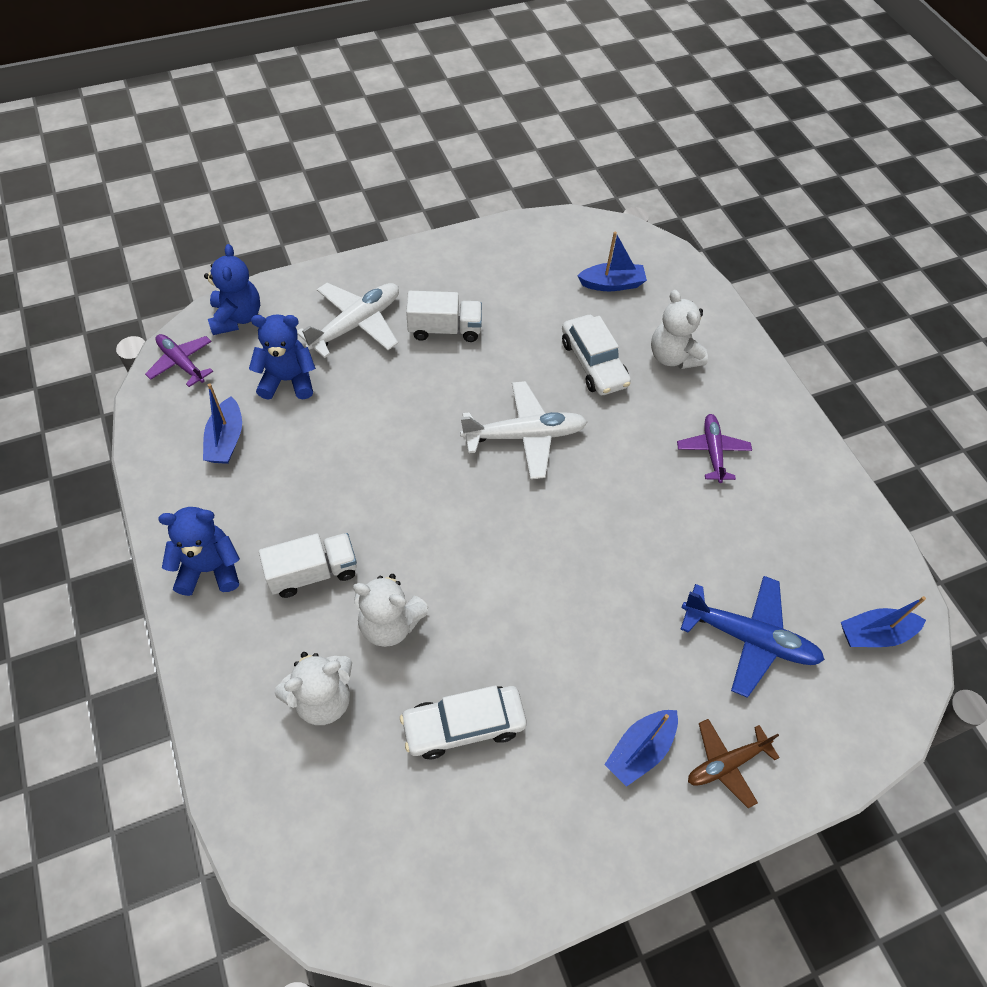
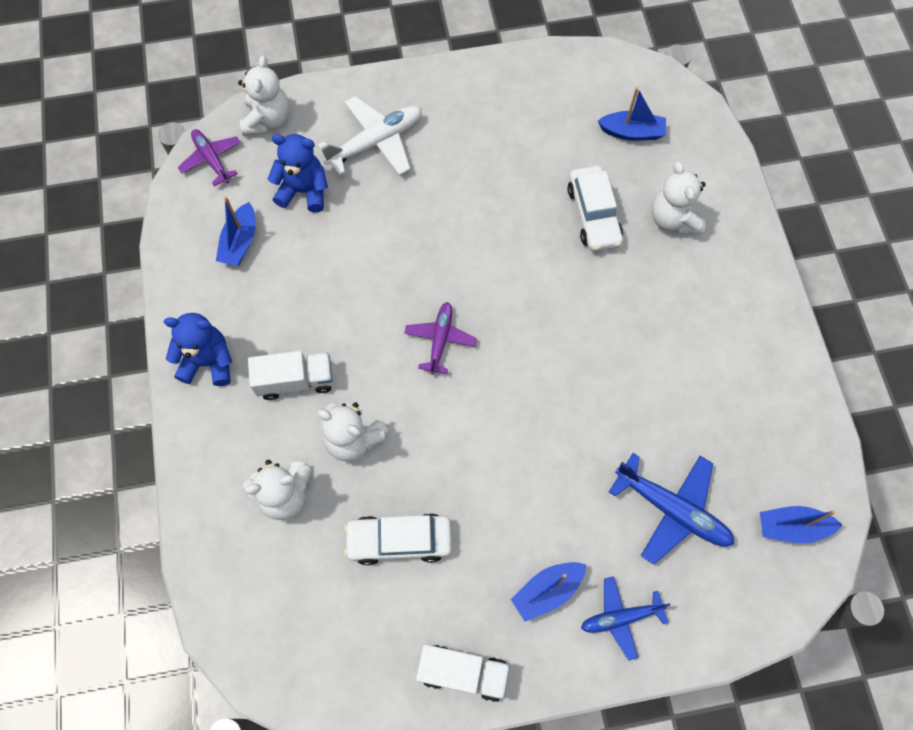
camera: 15 degrees right, 10 degrees up
(237, 318) = (267, 120): blue teddy bear -> white teddy bear
(444, 329) = (458, 159): white truck -> white truck (463, 673)
(525, 436) = (511, 280): white plane -> none
(712, 451) = (686, 323): purple plane -> purple plane (440, 339)
(726, 764) = (620, 618): brown plane -> blue plane

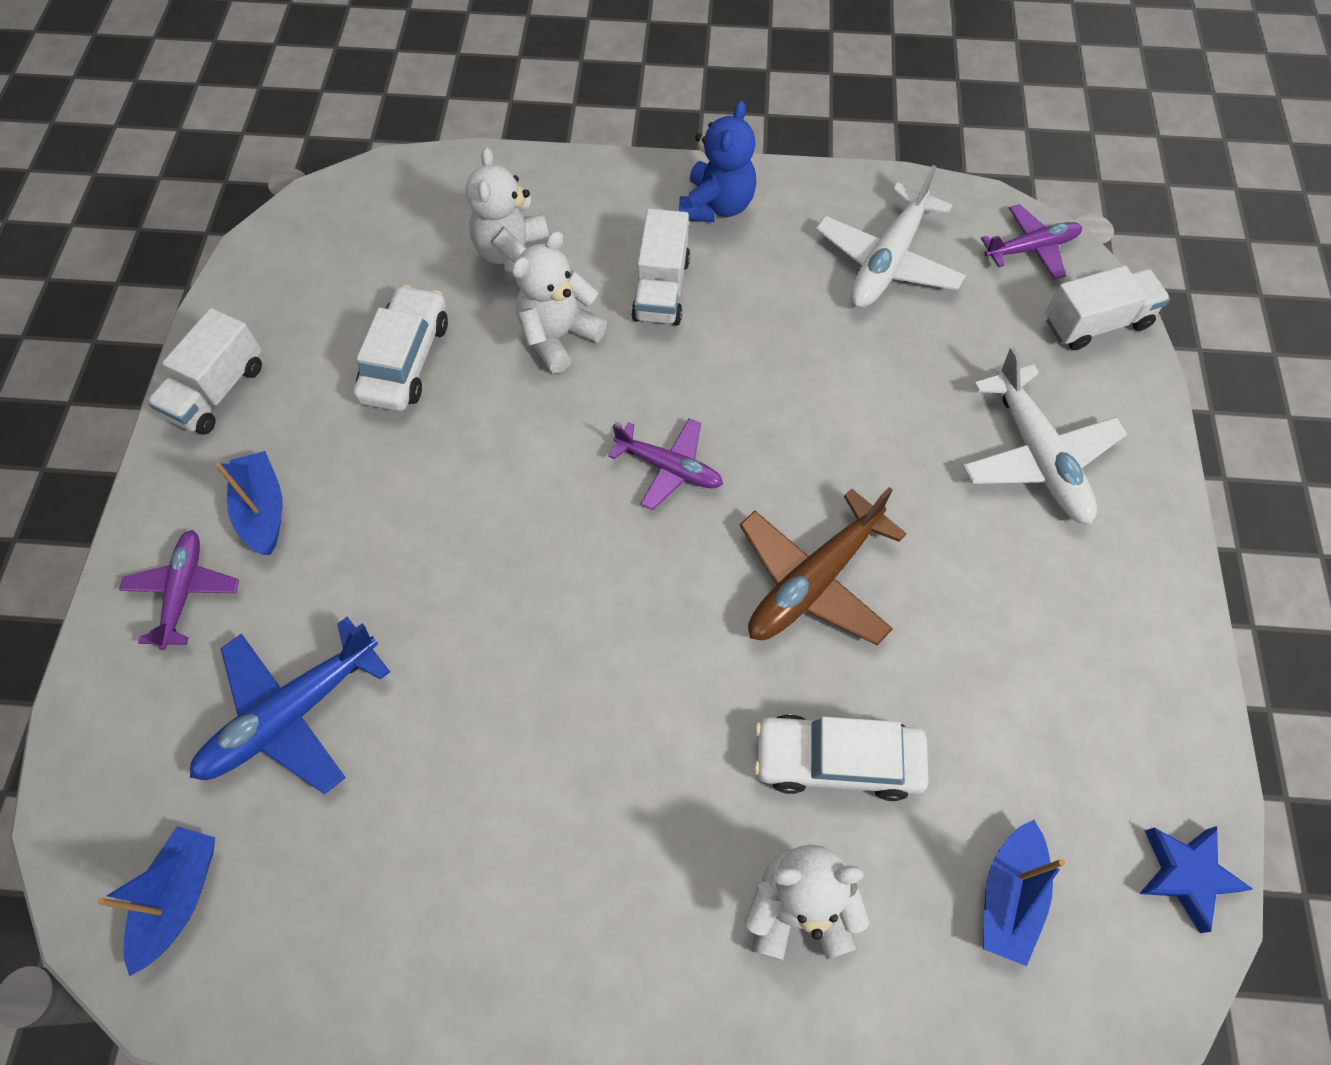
camera: 105 degrees right, 5 degrees down
(240, 242) = (887, 261): blue boat -> white plane
(267, 120) = (1096, 323): white teddy bear -> white truck
(304, 191) = (959, 347): blue teddy bear -> none
(493, 244) = (813, 581): none -> brown plane
(594, 64) = (1185, 875): none -> blue star
(620, 618) = (184, 591): blue plane -> purple plane

